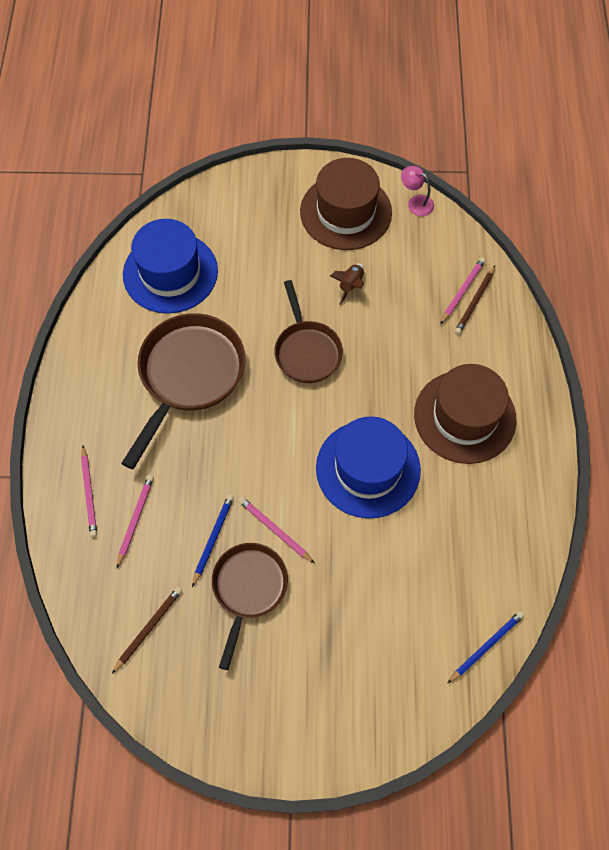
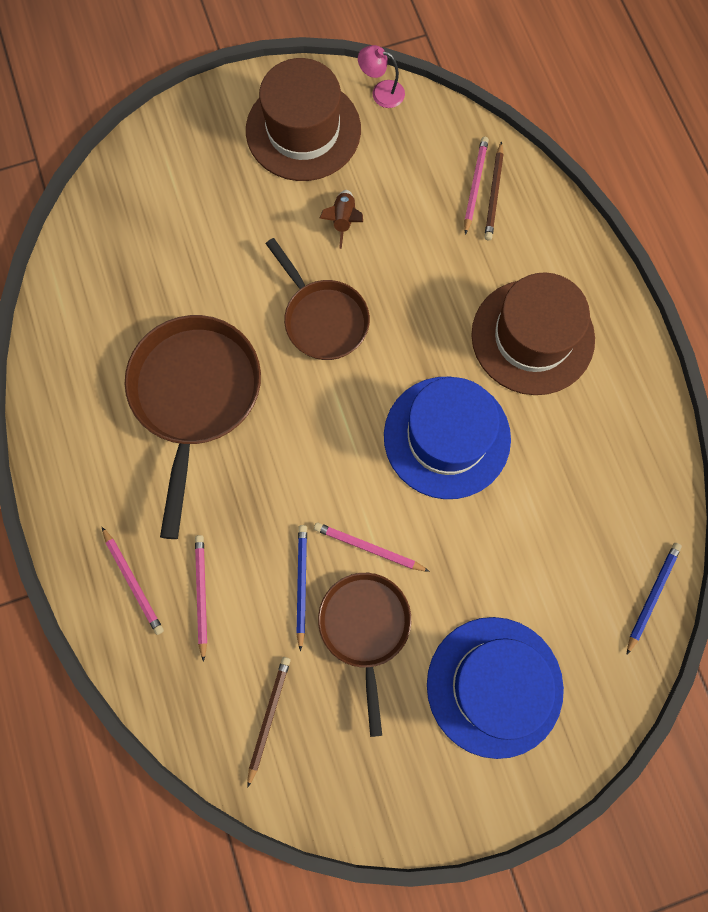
camera: 20 degrees left, 10 degrees up
(170, 273) = (121, 275): blue hat -> blue hat (494, 686)

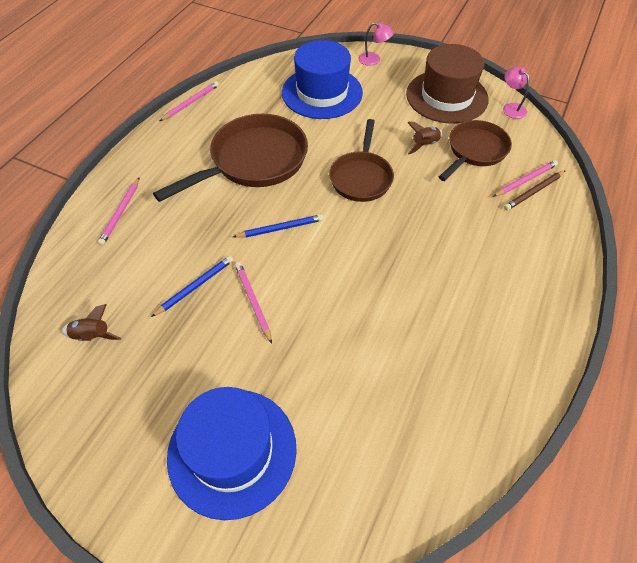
camera: 45 degrees right, 20 degrees down
(172, 137) = (374, 60): none -> pink lamp
(201, 595) = (142, 246): pink pencil -> pink pencil (191, 103)
(268, 718) = (92, 336): brown pencil -> brown rocket
(365, 628) = (199, 340): brown pan -> brown pan (475, 151)
(447, 437) = (367, 285): blue hat -> blue hat (322, 92)
(532, 337) = (483, 277): brown hat -> none
(652, 596) = (406, 505): blue pencil -> blue pencil (280, 228)

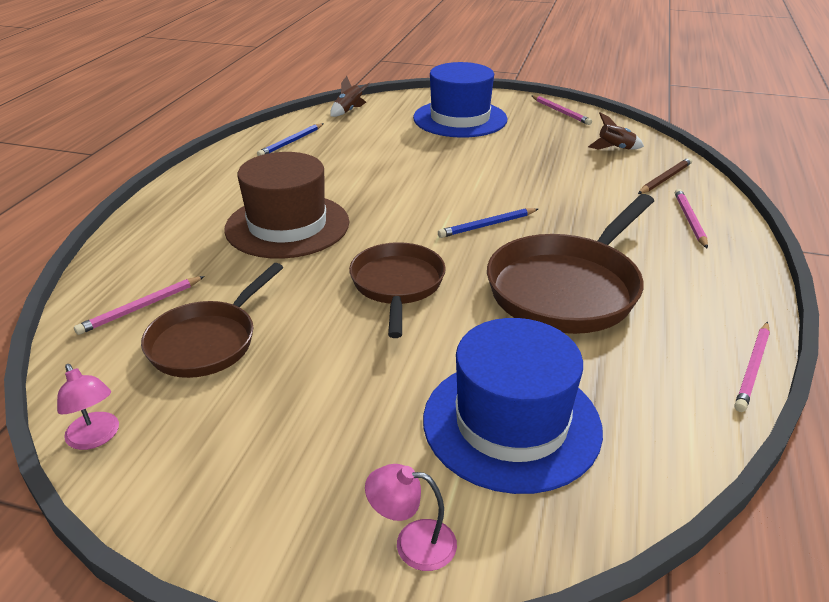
camera: 170 degrees right, 20 degrees down
(195, 287) = (550, 179): blue pencil -> blue pencil (291, 142)
(253, 301) = (486, 176): pink pencil -> pink pencil (560, 112)
(424, 145) = (295, 341): brown rocket -> brown rocket (348, 111)
(446, 96) = (234, 448): brown hat -> brown hat (287, 225)
(534, 191) = (136, 294): brown pencil -> brown pencil (665, 179)

